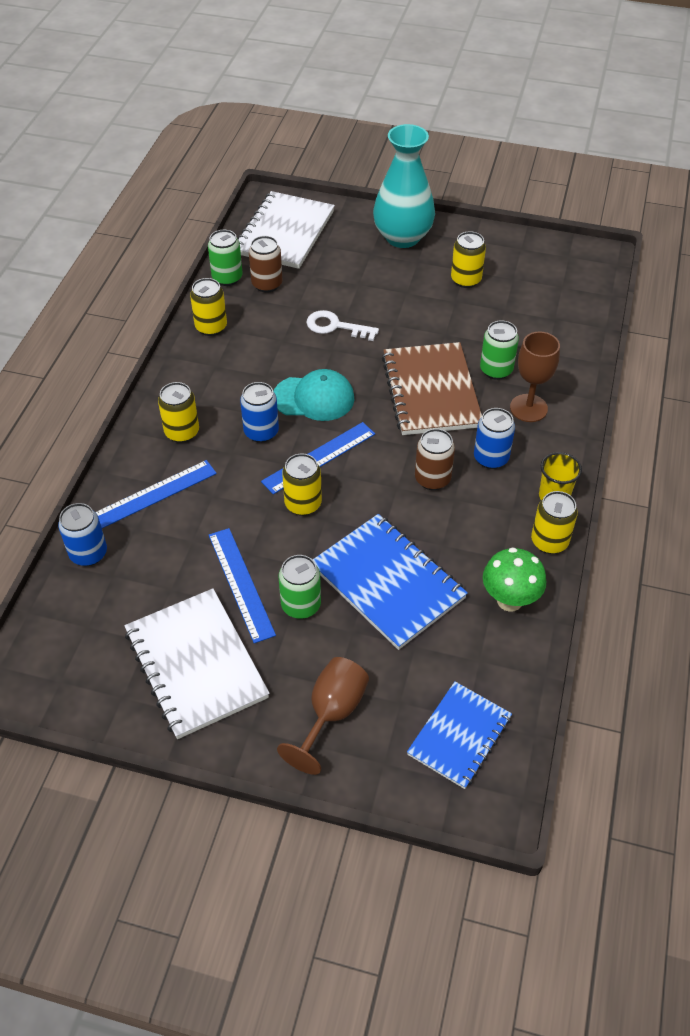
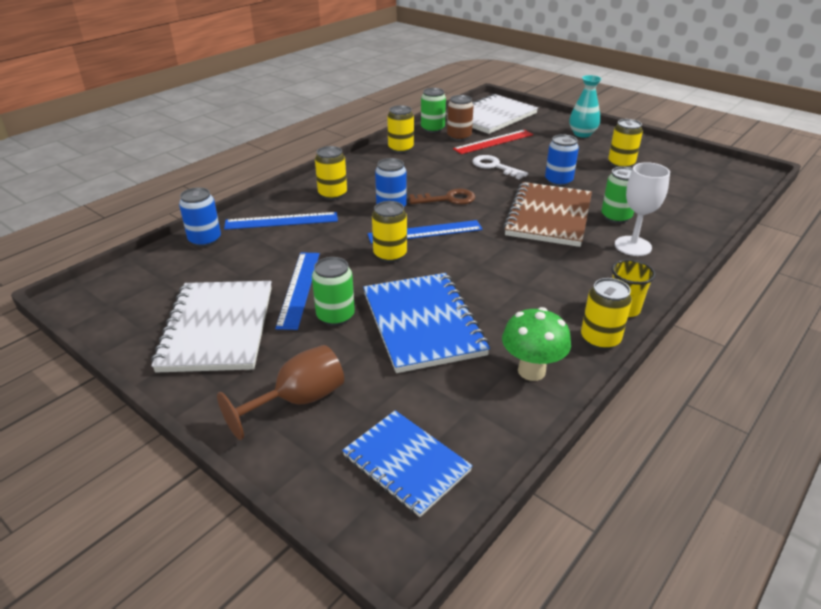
camera: 25 degrees right, 15 degrees down
(311, 281) = (494, 142): none -> red ruler
(314, 398) = (447, 199): turquoise cap -> brown key
(402, 237) = (582, 134): turquoise vase -> turquoise vase, size x0.60
(432, 479) = (513, 268): brown can -> none
(459, 736) = (406, 463): blue notebook -> blue notebook turned 75 degrees clockwise
(491, 458) = (576, 268): blue can -> blue can (558, 181)
(528, 408) = (633, 246): brown goblet -> white goblet

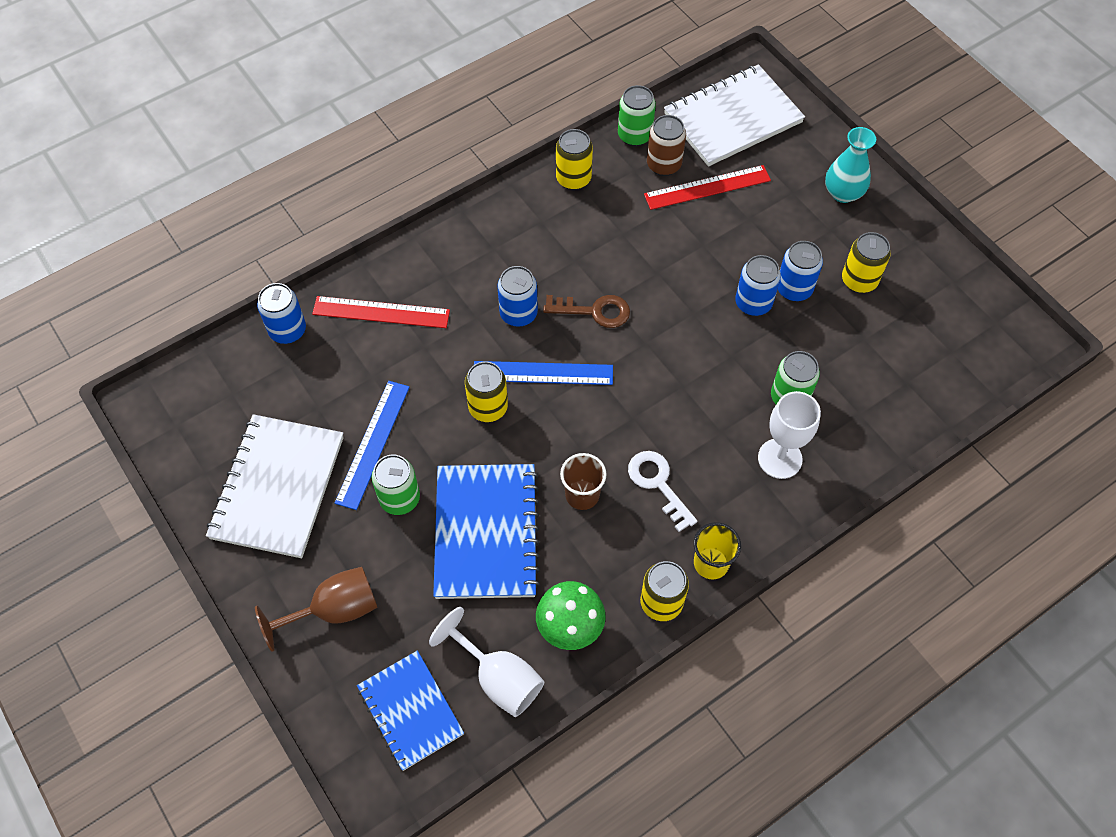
camera: 15 degrees right, 25 degrees up
(281, 221) = (381, 312): blue ruler -> red ruler
(332, 194) = (455, 268): yellow can -> none
(483, 419) = (498, 678): none -> white goblet
(493, 288) = (582, 495): none -> brown cup
(495, 166) = (684, 250): white key -> white key (658, 484)
(549, 216) = (705, 377): brown notebook -> none
(581, 172) = (794, 289): none -> blue can

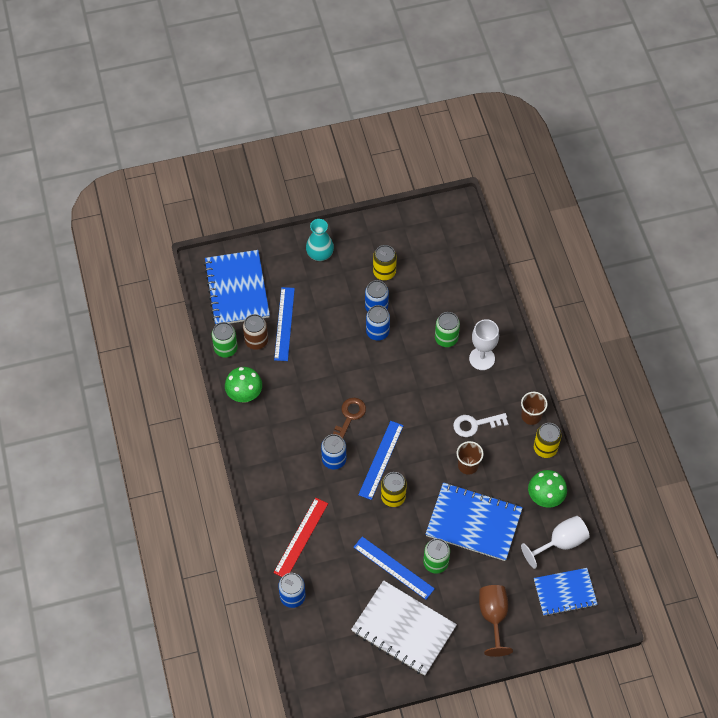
camera: 70 degrees left, 0 degrees up
(573, 179) = (245, 395): yellow can -> green mushroom
(707, 188) = (284, 324): red ruler -> blue ruler
(711, 563) = (531, 416): yellow cup -> brown cup
(732, 118) = (237, 289): white notebook -> blue notebook

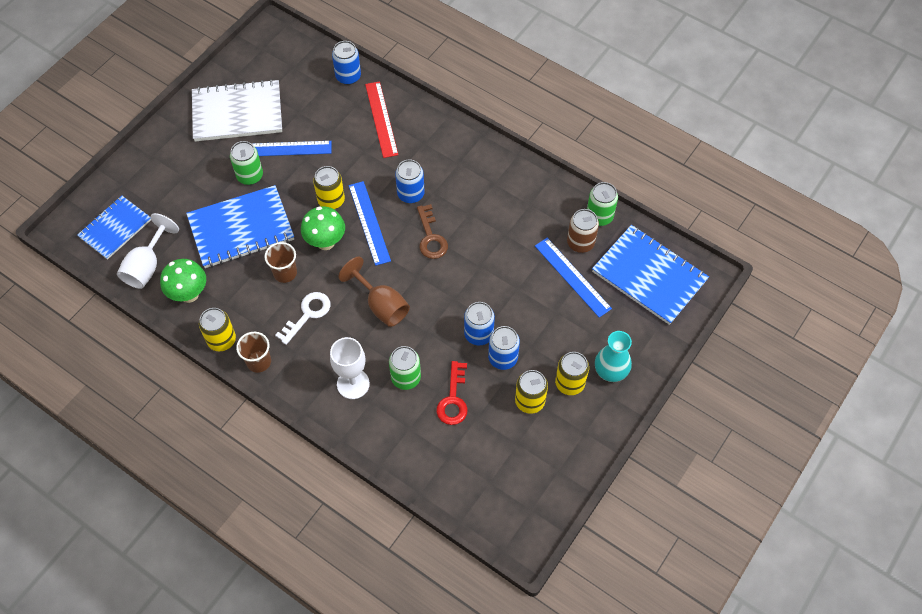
camera: 140 degrees right, 0 degrees up
(245, 395) = (540, 190): green mushroom -> green mushroom (325, 242)
(351, 265) = (569, 383): none -> yellow can
(428, 306) = (453, 399): none -> red key
(493, 617) = (167, 169): brown goblet -> brown goblet (381, 305)

